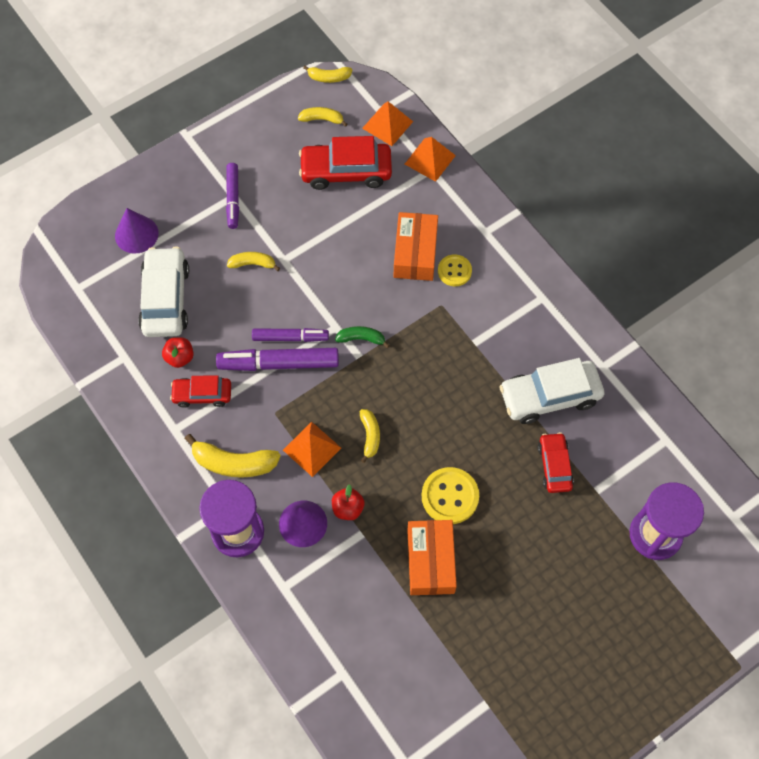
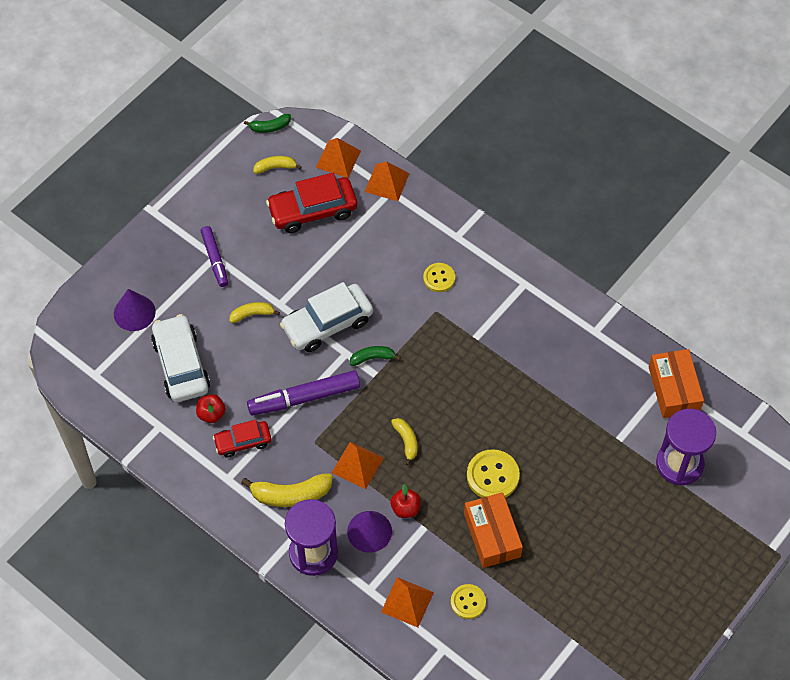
camera: 15 degrees left, 5 degrees down
(290, 338) = (308, 372): purple marker -> none
(319, 611) = (407, 602): none -> orange pyramid
(329, 78) = (270, 127): yellow banana -> green banana
(383, 629) = (468, 602): none -> yellow button
(415, 253) = (398, 270): orange box -> orange box (673, 389)
(549, 396) = (555, 368): white car -> white car (327, 324)
(554, 466) = (576, 427): red car -> none

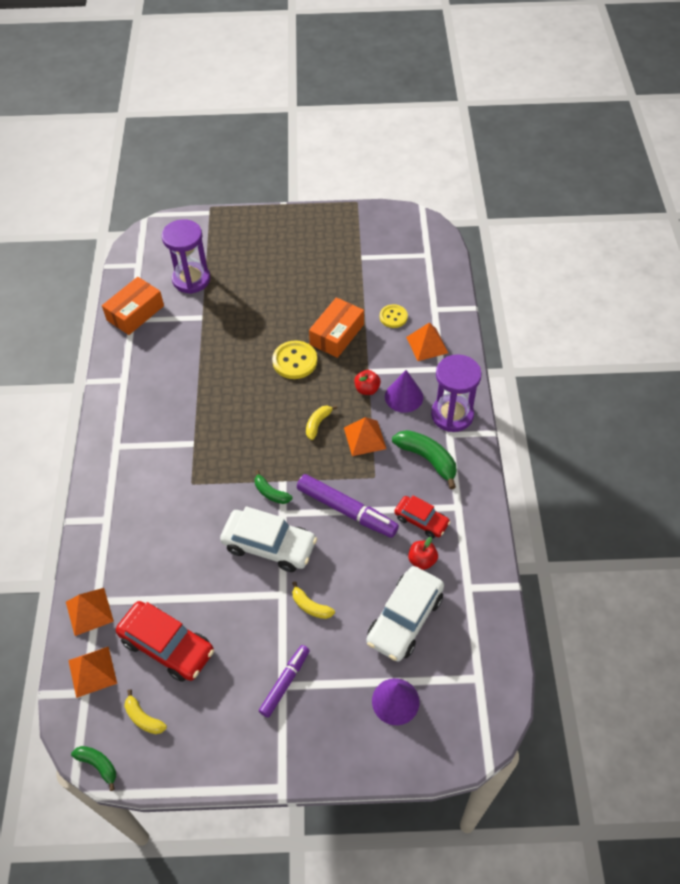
camera: 130 degrees left, 5 degrees down
(290, 494) = (427, 459): yellow banana -> green banana
(439, 278) = (159, 502): yellow button -> none

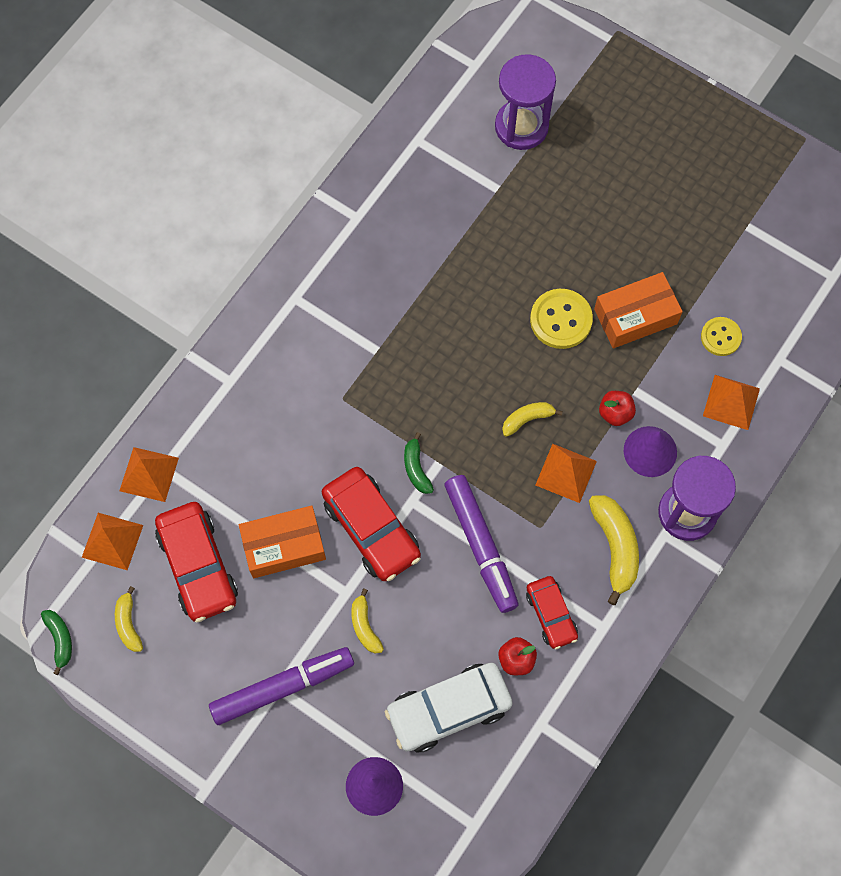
camera: 35 degrees right, 15 degrees up
(135, 313) = (427, 133): orange box -> orange box (284, 546)
(269, 545) = (371, 528): white car -> red car
(285, 682) = (282, 687): purple marker -> purple marker, size x1.57
(427, 459) = (615, 548): green banana -> yellow banana

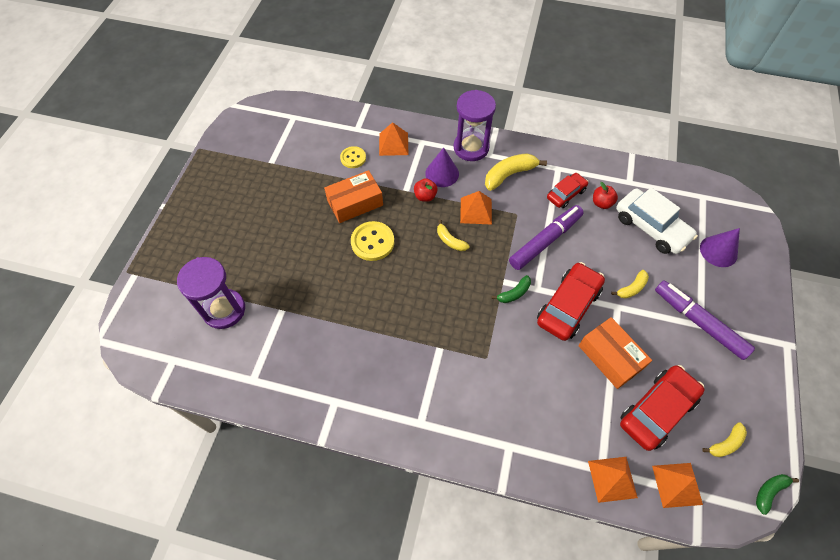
camera: 110 degrees left, 10 degrees down
(635, 316) = (355, 203): orange box -> orange box turned 75 degrees counterclockwise

